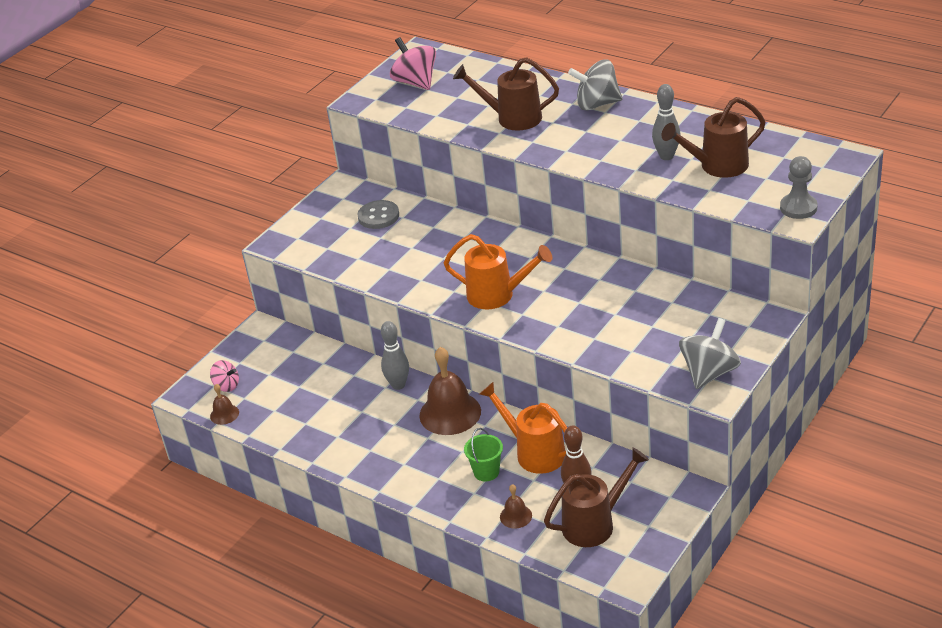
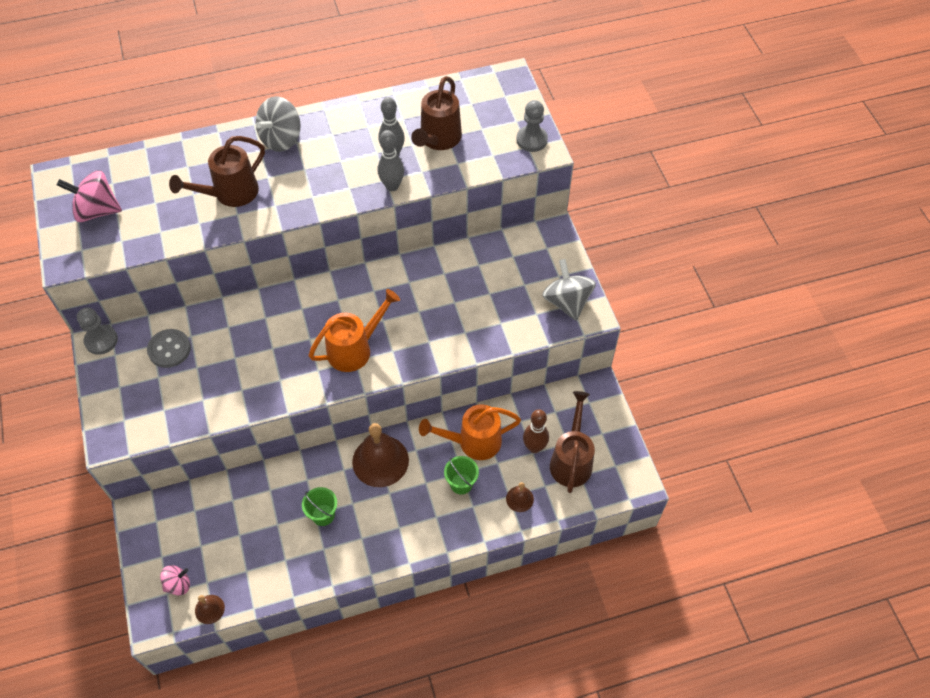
camera: 55 degrees left, 20 degrees up
(346, 185) = (101, 340): none -> grey pawn
(365, 416) = (323, 515): none -> green bucket
(398, 385) = (314, 470): grey bowling pin -> grey bowling pin (392, 186)

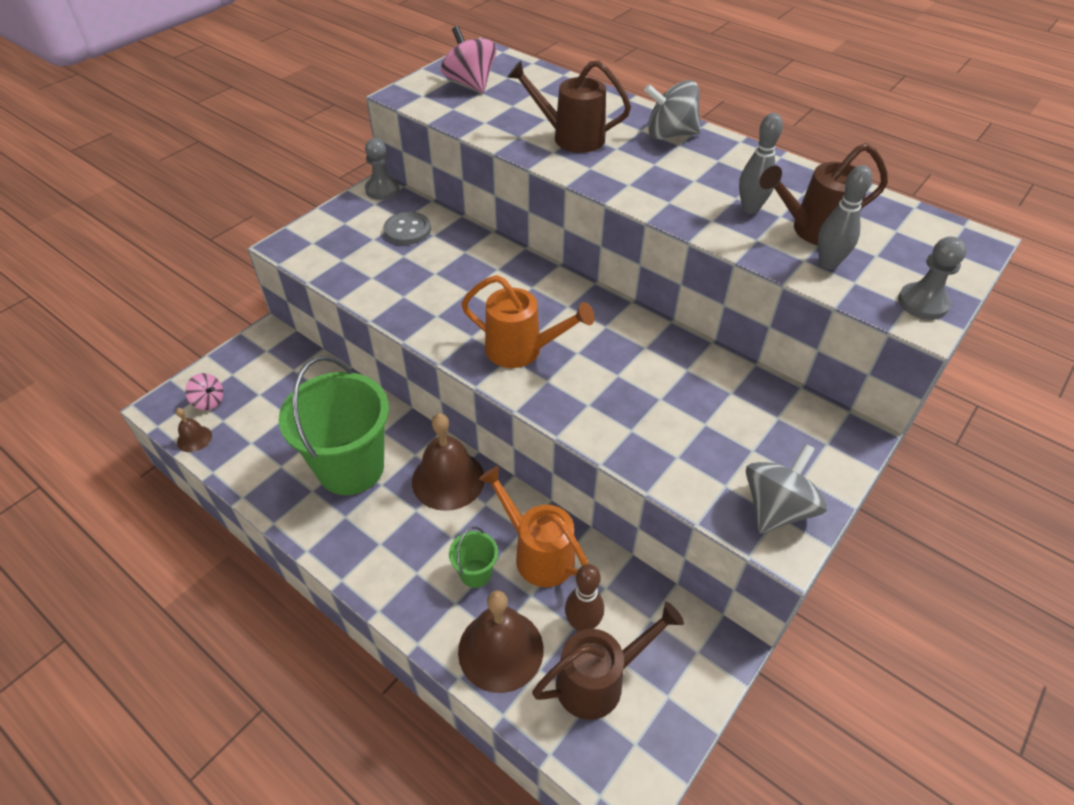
camera: 55 degrees right, 10 degrees down
(323, 515) = (351, 467): green bucket -> green bucket, size x2.32
(392, 186) = (709, 228): grey bowling pin -> grey bowling pin (828, 263)
(519, 499) = (500, 650): brown bell -> brown bell, size x2.08

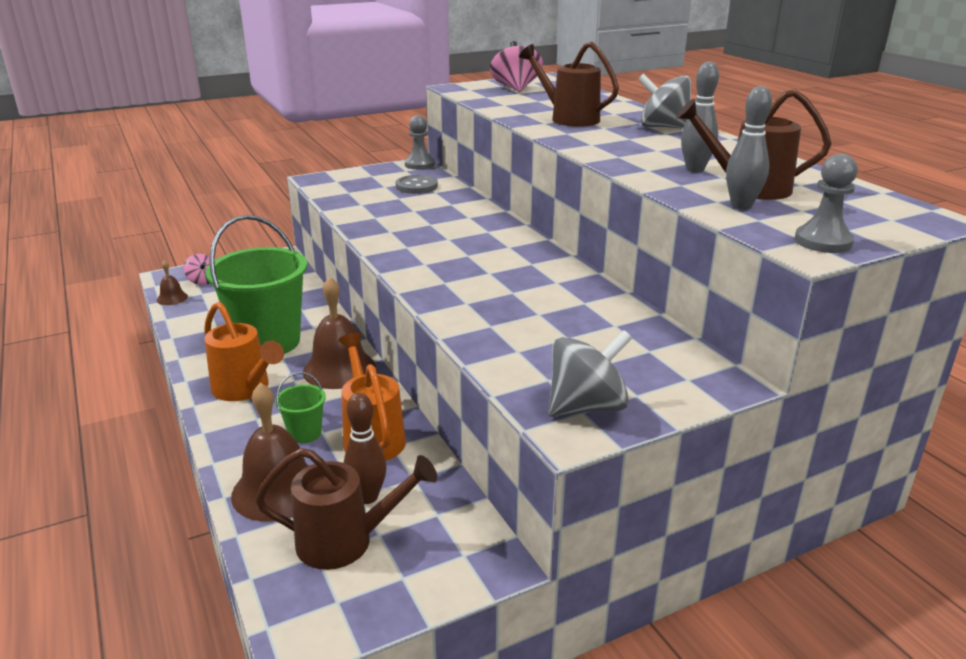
camera: 25 degrees right, 20 degrees down
(522, 350) = (441, 262): orange watering can -> orange watering can (245, 389)

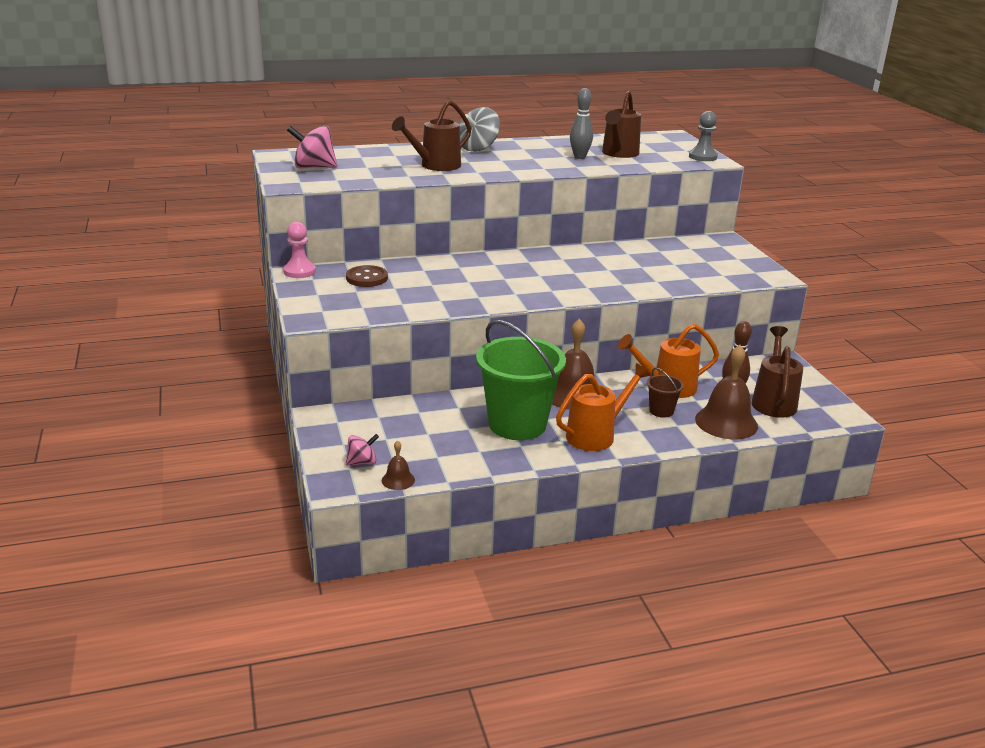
camera: 80 degrees left, 0 degrees up
(305, 433) = (661, 411): green bucket -> brown bucket
(416, 186) = (367, 278): grey button -> brown button
(419, 165) = (299, 271): grey pawn -> pink pawn
(586, 407) = (750, 270): grey spinning top -> none
(741, 206) = (649, 160): grey bowling pin -> none

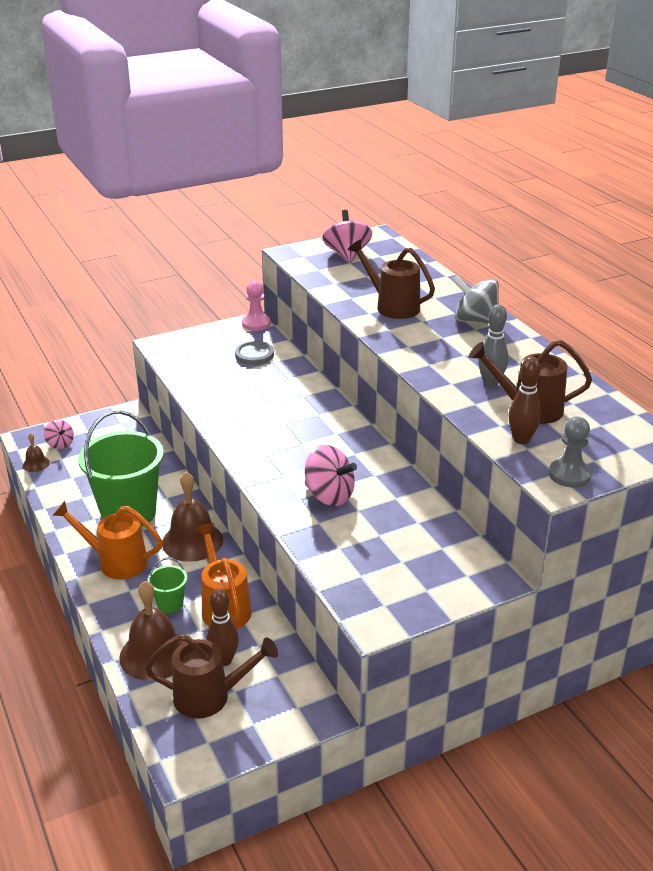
camera: 80 degrees right, 5 degrees up
(367, 278) = (254, 355): brown button -> grey button
(596, 435) = (116, 562): orange watering can -> orange watering can turned 150 degrees clockwise
(620, 273) = (329, 495): none -> pink spinning top
(659, 160) = (521, 440): none -> brown bowling pin
(661, 411) = (170, 604): brown bucket -> green bucket

